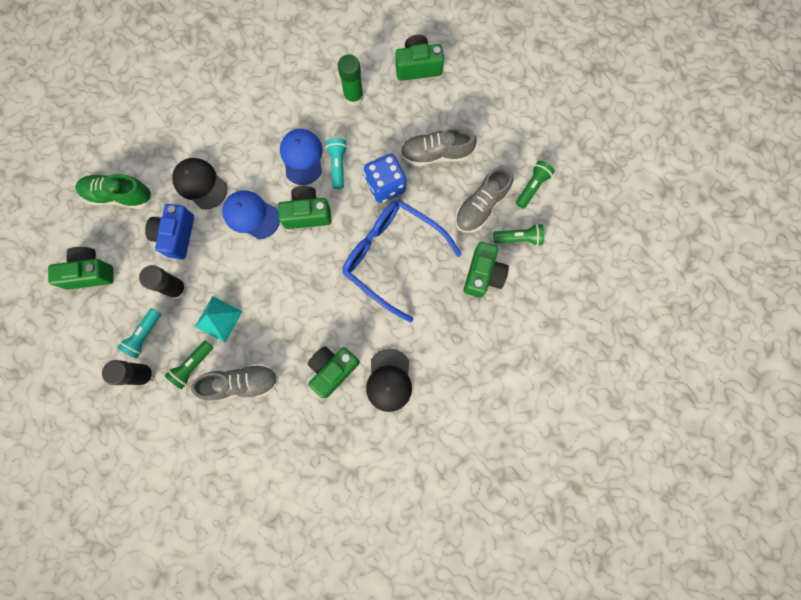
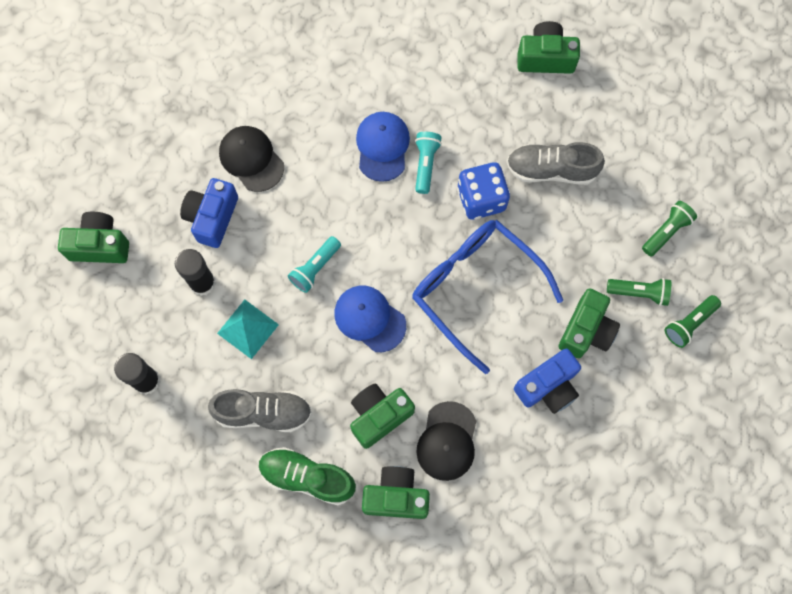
camera: 10 degrees right, 5 degrees down
(119, 195) = (150, 157): green shoe -> green shoe (307, 477)
(144, 335) = (154, 333): turquoise flashlight -> turquoise flashlight (315, 268)
(192, 365) = (207, 380): green flashlight -> green flashlight (689, 323)
(251, 215) = (308, 208): blue cap -> blue cap (369, 319)
(307, 213) = (377, 217): green camera -> green camera (396, 496)
(353, 96) = (458, 82): green glue stick -> none
(460, 323) = (548, 387): none -> blue camera
(481, 206) = (598, 244): grey shoe -> none

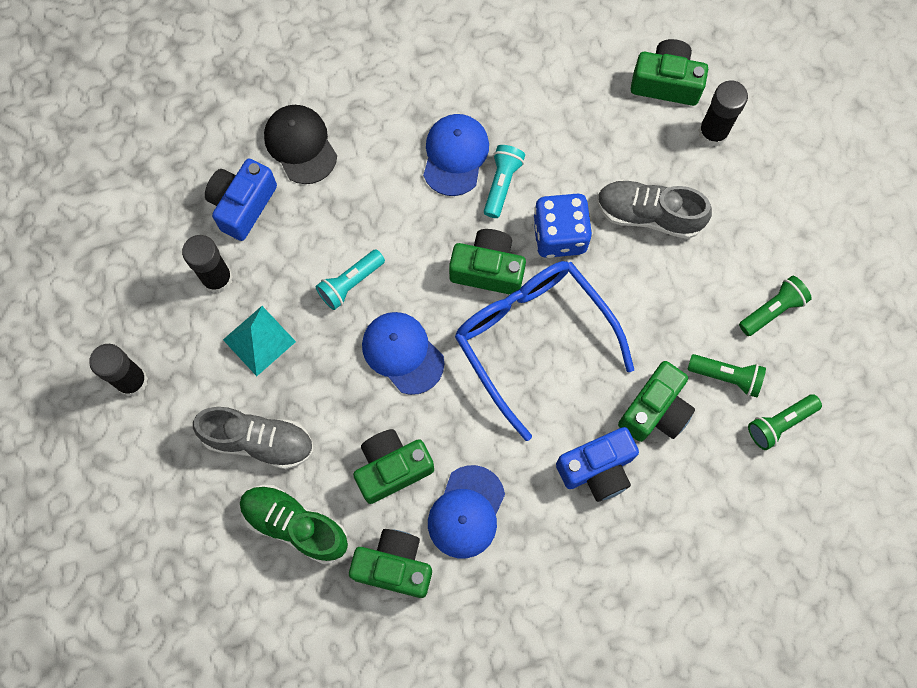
camera: 10 degrees right, 0 degrees up
(100, 245) = (108, 215): green camera -> green camera (488, 269)
(447, 441) = (466, 512): black cap -> blue cap
(591, 93) = (713, 133): none -> black glue stick

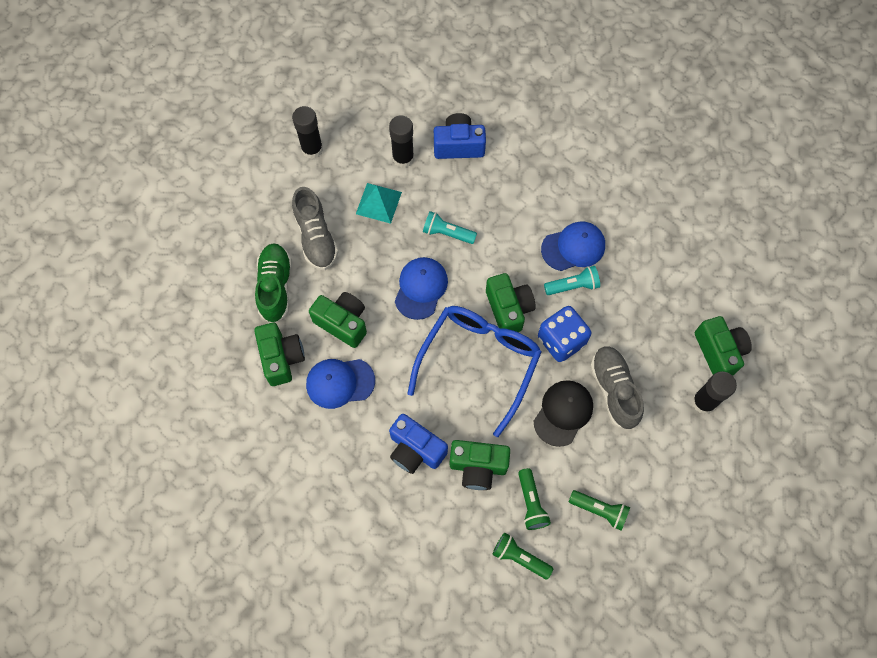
camera: 60 degrees right, 5 degrees down
(300, 145) = (519, 155): black cap -> black cap (563, 413)

